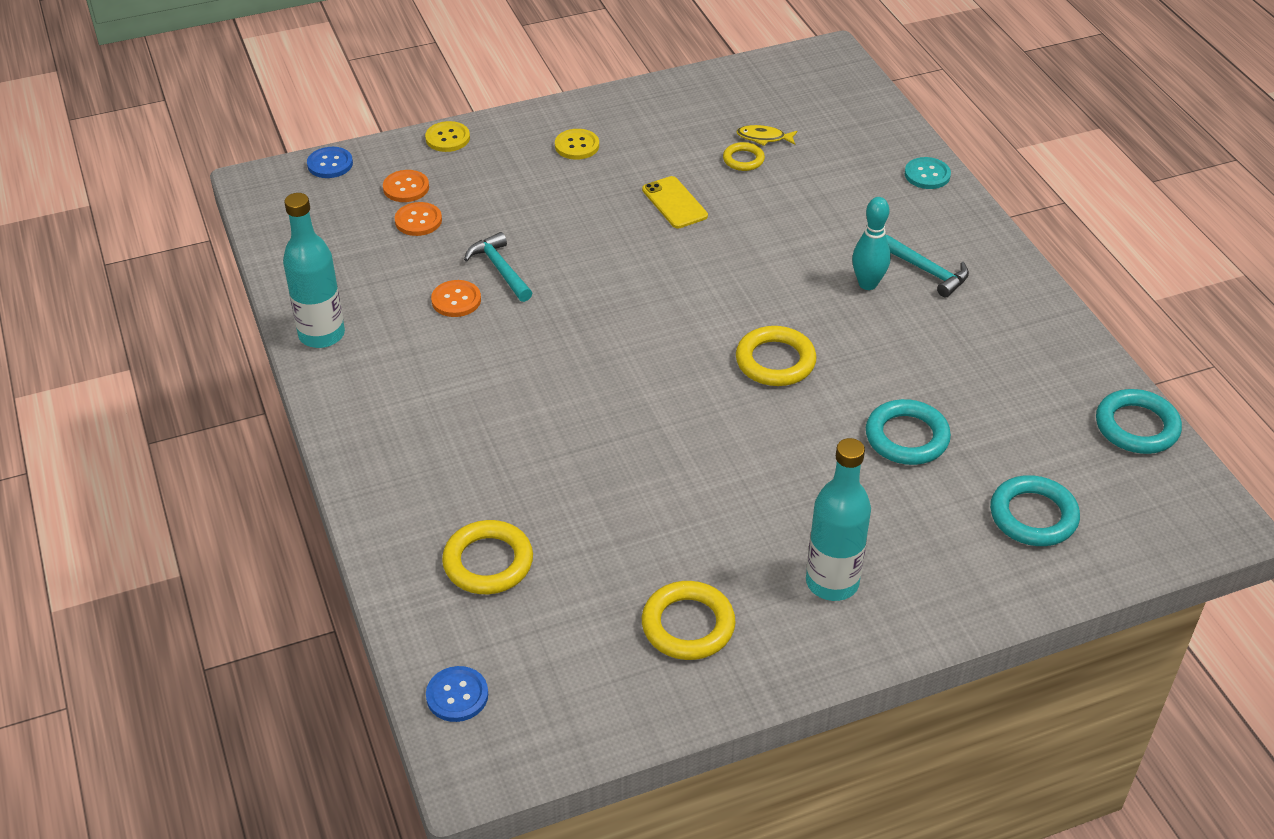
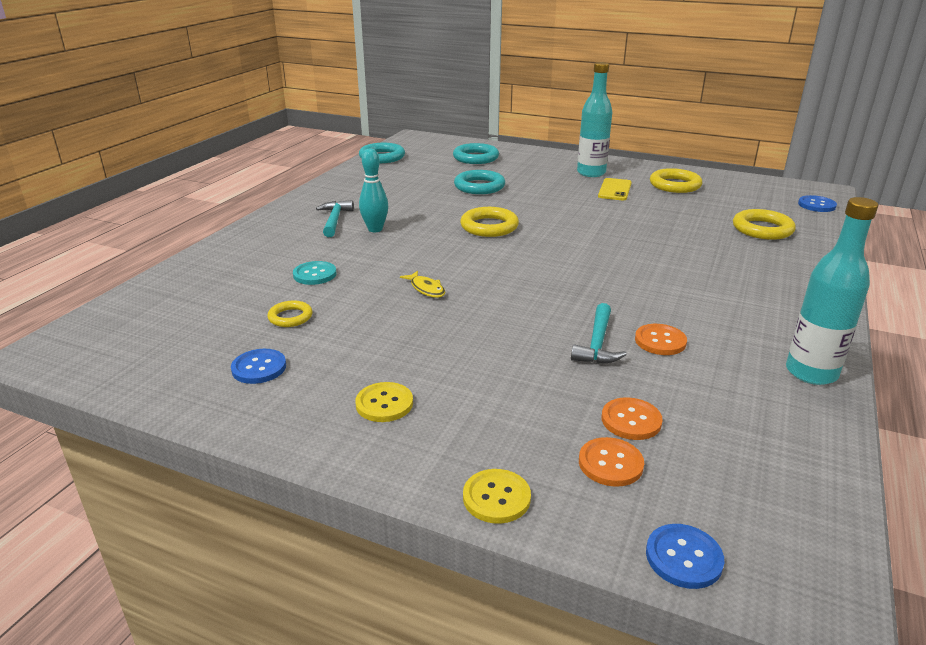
camera: 135 degrees left, 15 degrees down
(674, 203) = (394, 317): yellow phone -> yellow phone (615, 190)
(688, 120) = (259, 368): none -> blue button
(764, 138) = (243, 322): yellow fish -> yellow fish (426, 289)
(927, 175) = (219, 252): turquoise button -> turquoise button (315, 274)

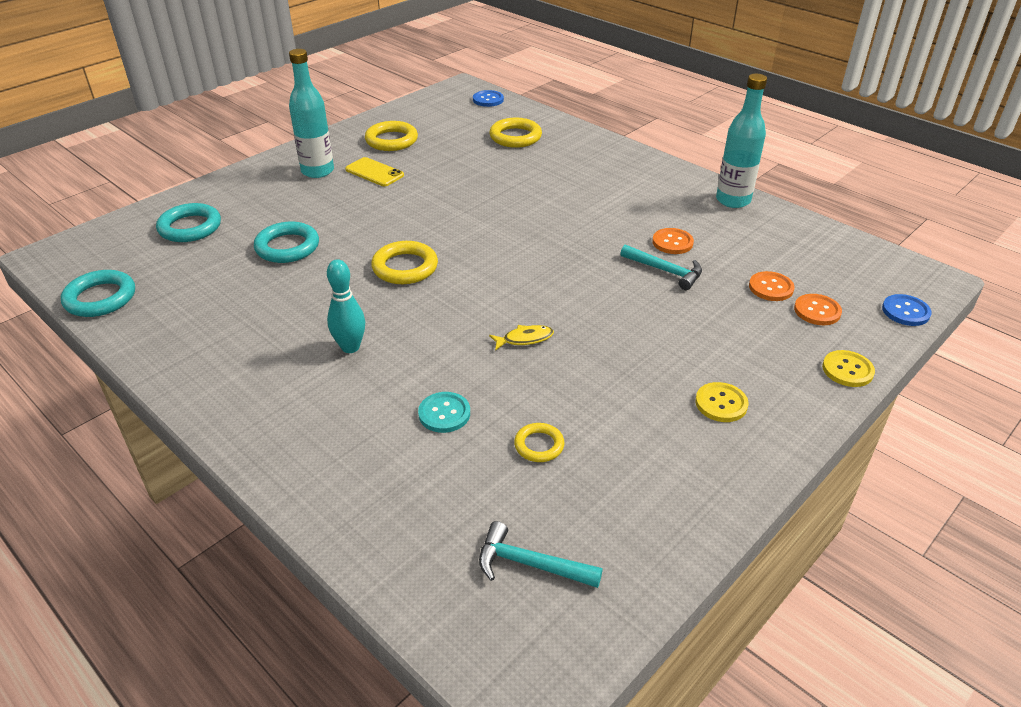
camera: 70 degrees left, 10 degrees up
(259, 368) = (636, 480): blue button -> none
(334, 220) = (295, 376): turquoise hammer -> turquoise hammer (530, 564)

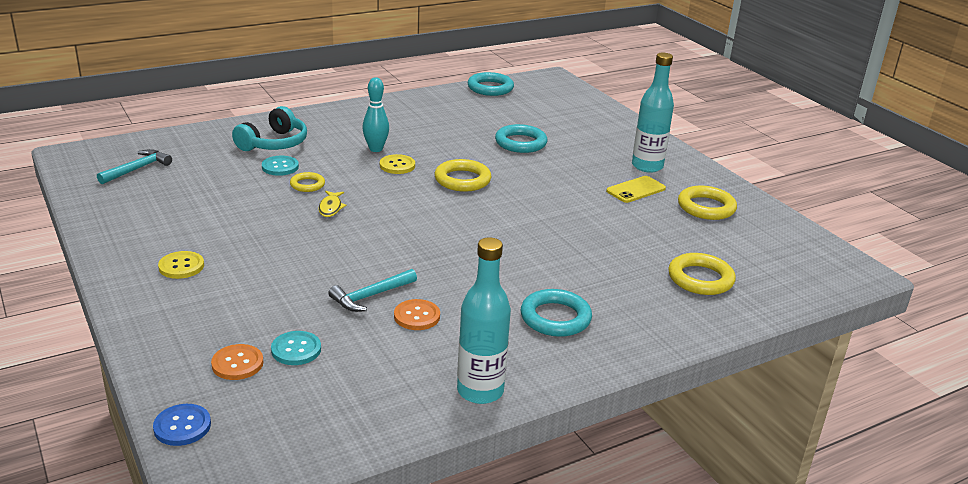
camera: 105 degrees right, 10 degrees down
(190, 227) = (569, 115): turquoise ring -> turquoise ring (555, 318)
(372, 446) = (274, 143): none -> turquoise headphones
(488, 100) = (815, 282): blue button -> none
(539, 445) = (219, 190): yellow ring -> yellow ring (307, 185)
(771, 288) = (296, 350): orange button -> turquoise button
(847, 370) = (149, 344): yellow button -> yellow button (397, 165)

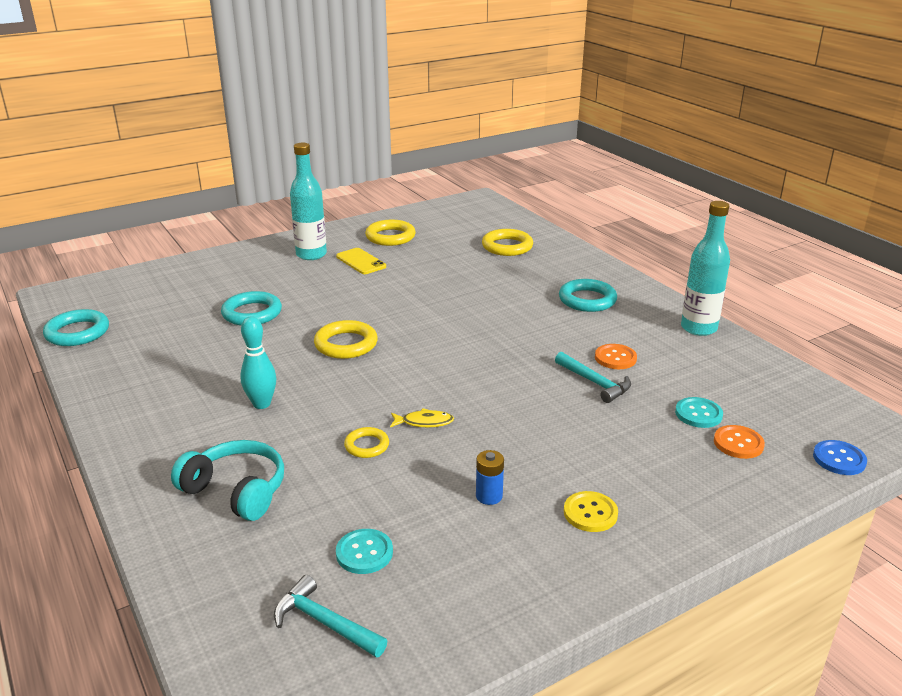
camera: 90 degrees left, 0 degrees up
(224, 227) = (489, 496): none -> blue battery
(280, 167) = (315, 474): turquoise button -> turquoise button (364, 553)
(397, 165) = (310, 386): yellow button -> none

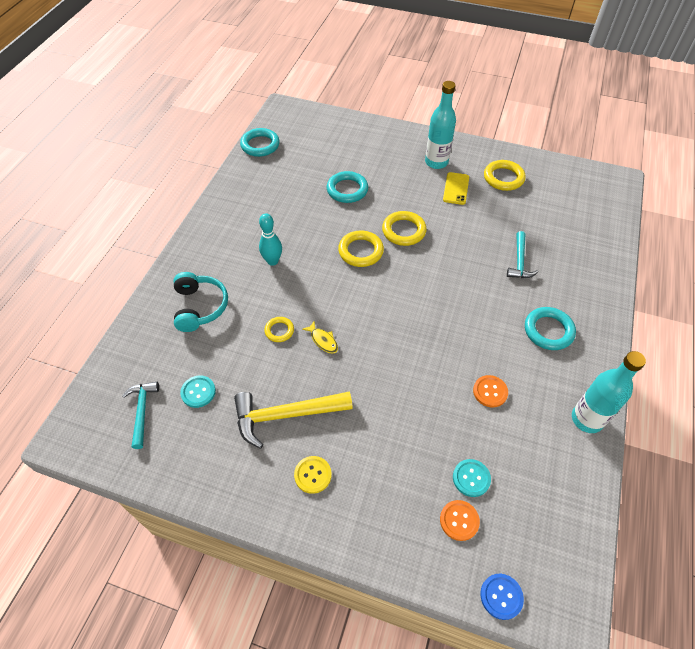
camera: 50 degrees right, 25 degrees up
(489, 496) = (285, 415): blue battery -> yellow hammer
(507, 246) = (567, 241): yellow ring -> yellow ring (403, 231)
(595, 383) = (448, 398): turquoise hammer -> turquoise hammer (519, 261)

